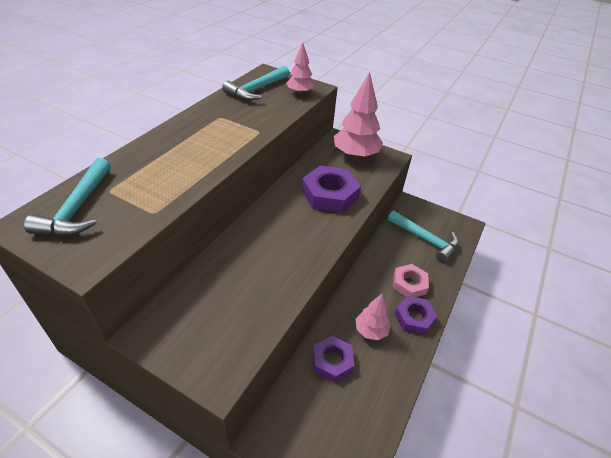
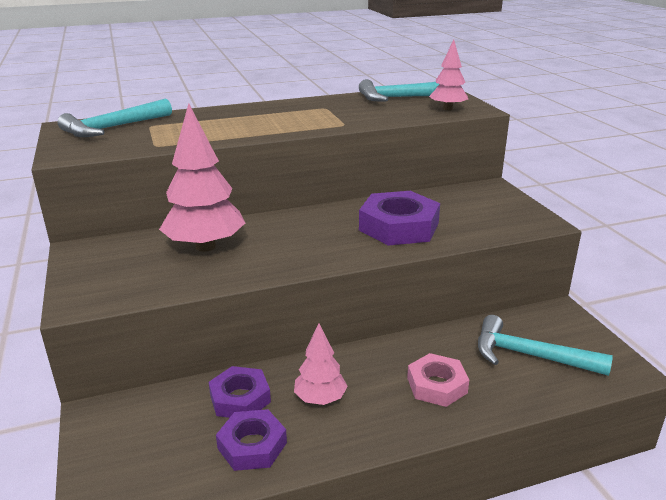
camera: 45 degrees right, 15 degrees down
(355, 155) = (490, 206): pink tree -> pink tree (205, 246)
(414, 317) = (394, 419): purple nut -> purple nut (252, 445)
(425, 240) = (530, 355): turquoise hammer -> turquoise hammer turned 120 degrees clockwise

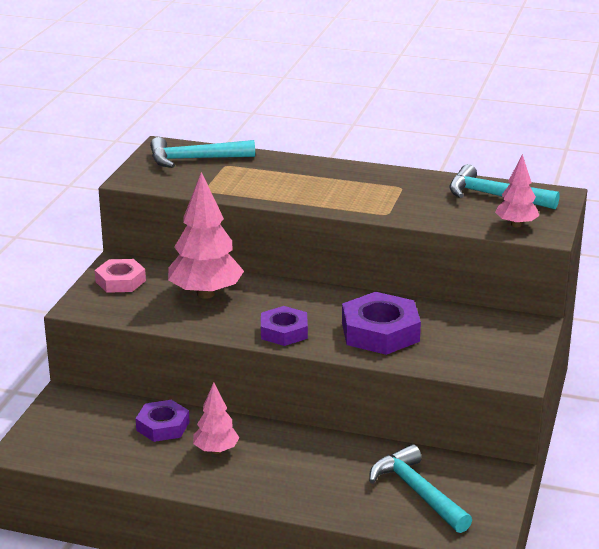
camera: 35 degrees right, 0 degrees up
(252, 445) = (140, 458): purple nut -> purple nut (284, 331)
(436, 385) = (311, 479): pink nut -> pink nut (120, 281)

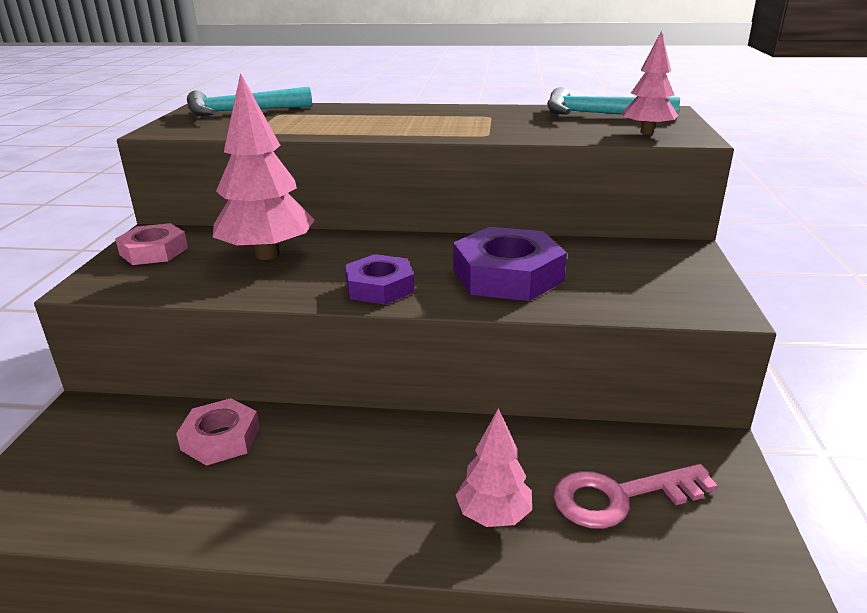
camera: 10 degrees left, 0 degrees up
(163, 426) = (221, 438): purple nut -> pink nut
(216, 450) = (302, 467): pink tree -> pink tree (493, 515)
(418, 492) = (620, 497): turquoise hammer -> pink key

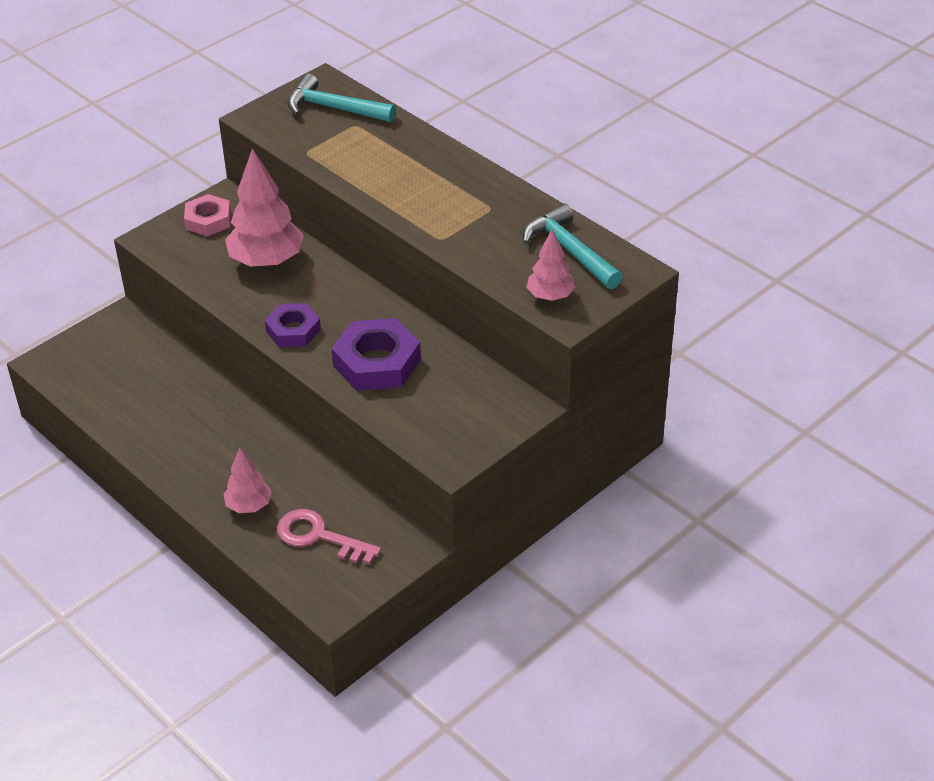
camera: 40 degrees right, 15 degrees up
(221, 438) = (172, 380): pink nut -> none

